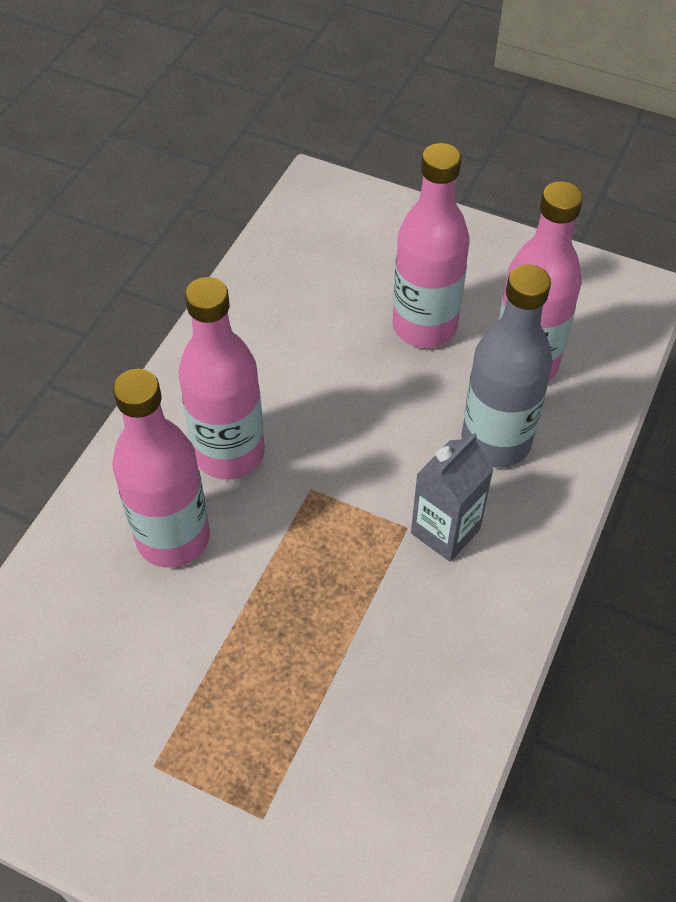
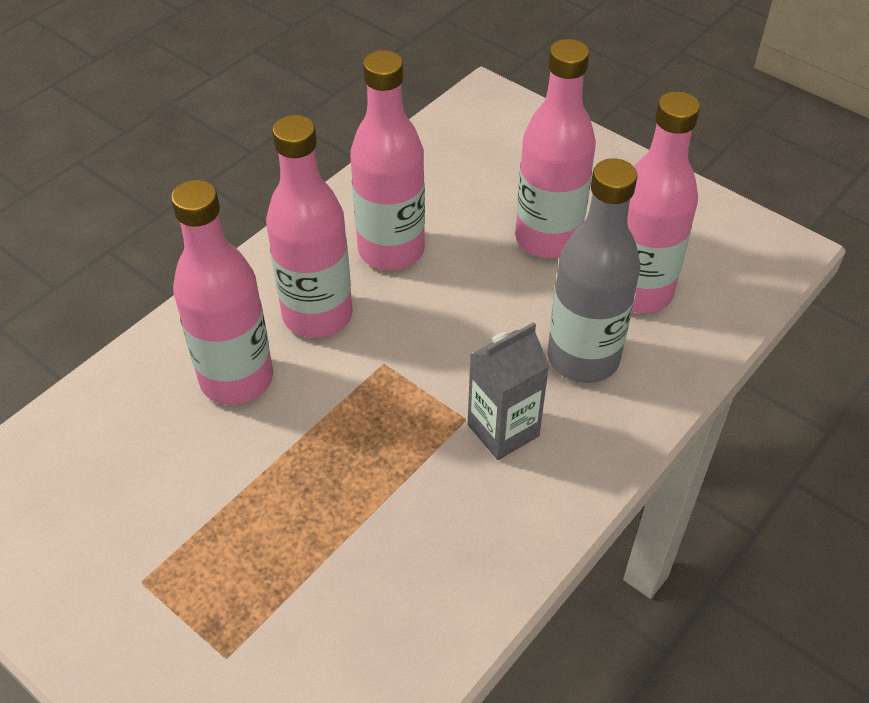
camera: 15 degrees right, 5 degrees down
(278, 370) = (391, 250): none -> pink bottle

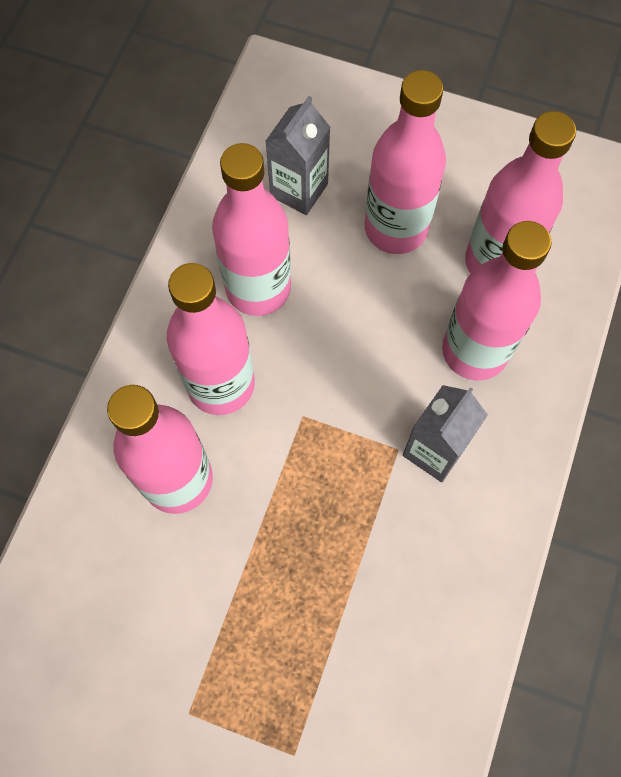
camera: 20 degrees left, 20 degrees up
(467, 186) = (299, 190): none -> grey carton
(583, 358) = (474, 351): grey bottle -> pink bottle

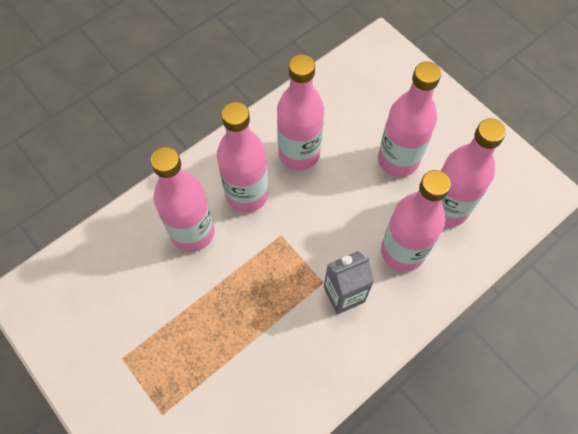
camera: 30 degrees right, 5 degrees down
(299, 190) = (355, 112): grey carton -> none

